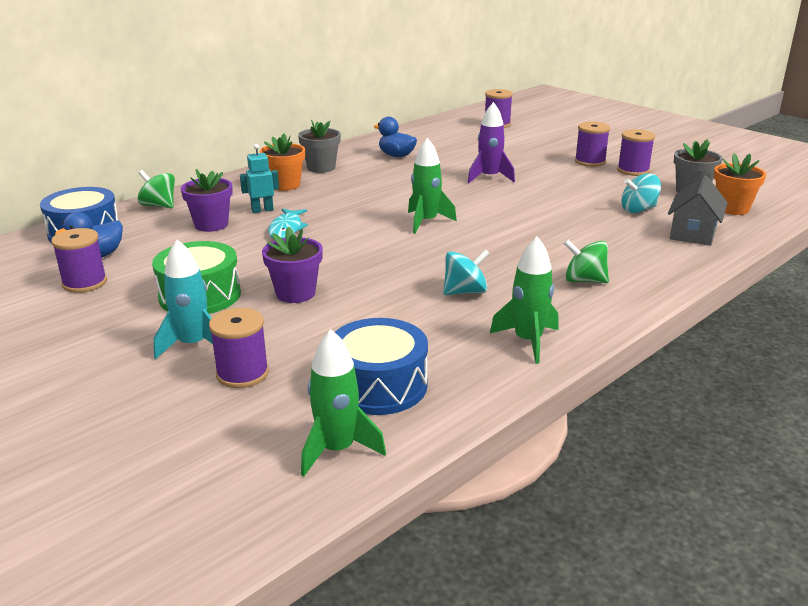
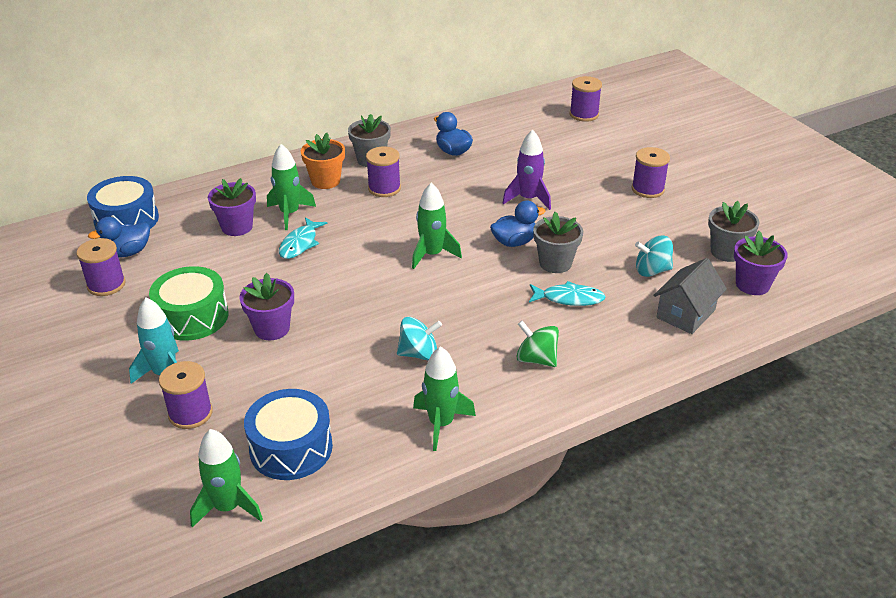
camera: 15 degrees right, 10 degrees up
(159, 206) = (201, 193): green spinning top -> none
(262, 210) = (289, 214): turquoise robot -> green rocket
(498, 205) = (514, 242): none -> blue duck
(547, 215) = (555, 263): none -> grey flower pot
(580, 236) = (569, 298): none -> turquoise fish
(633, 170) = (685, 210): purple spool -> purple spool (384, 188)
(732, 208) = (752, 284): orange flower pot -> purple flower pot

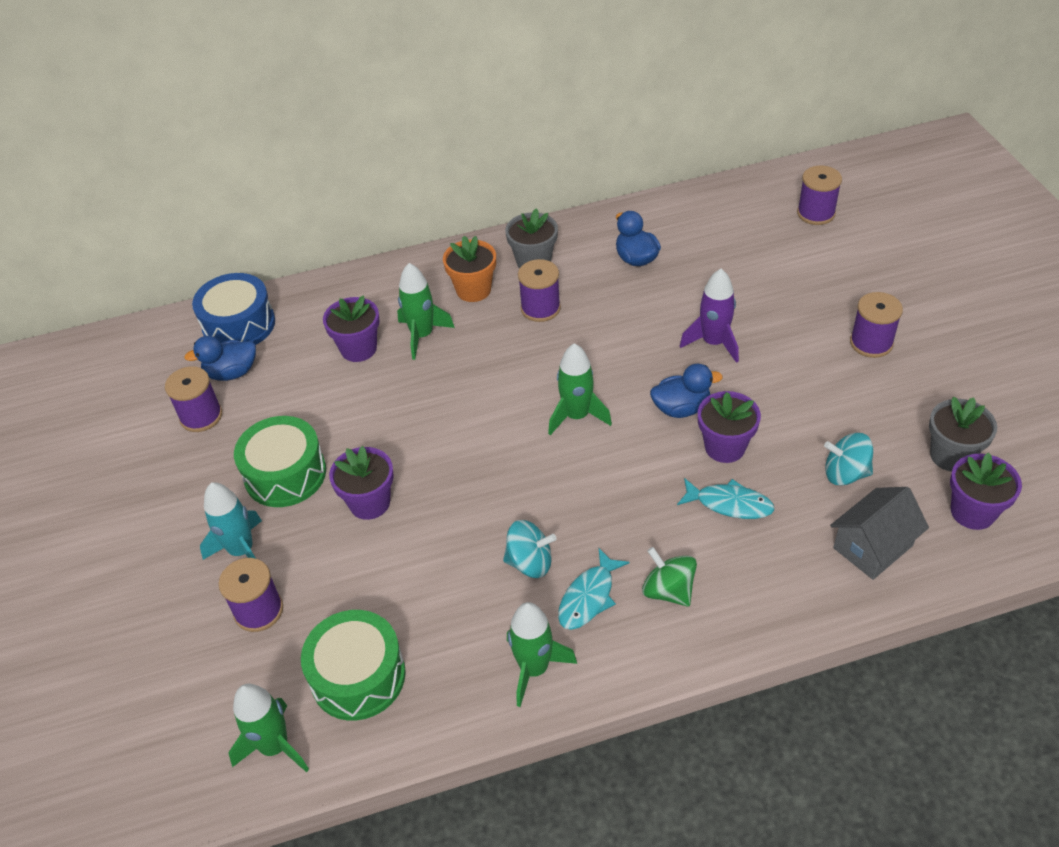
camera: 15 degrees right, 10 degrees up
(291, 448) = (358, 676): blue drum -> green drum
(300, 244) = (425, 382): turquoise fish -> turquoise fish (589, 597)
(555, 263) = (725, 447): grey flower pot -> purple flower pot

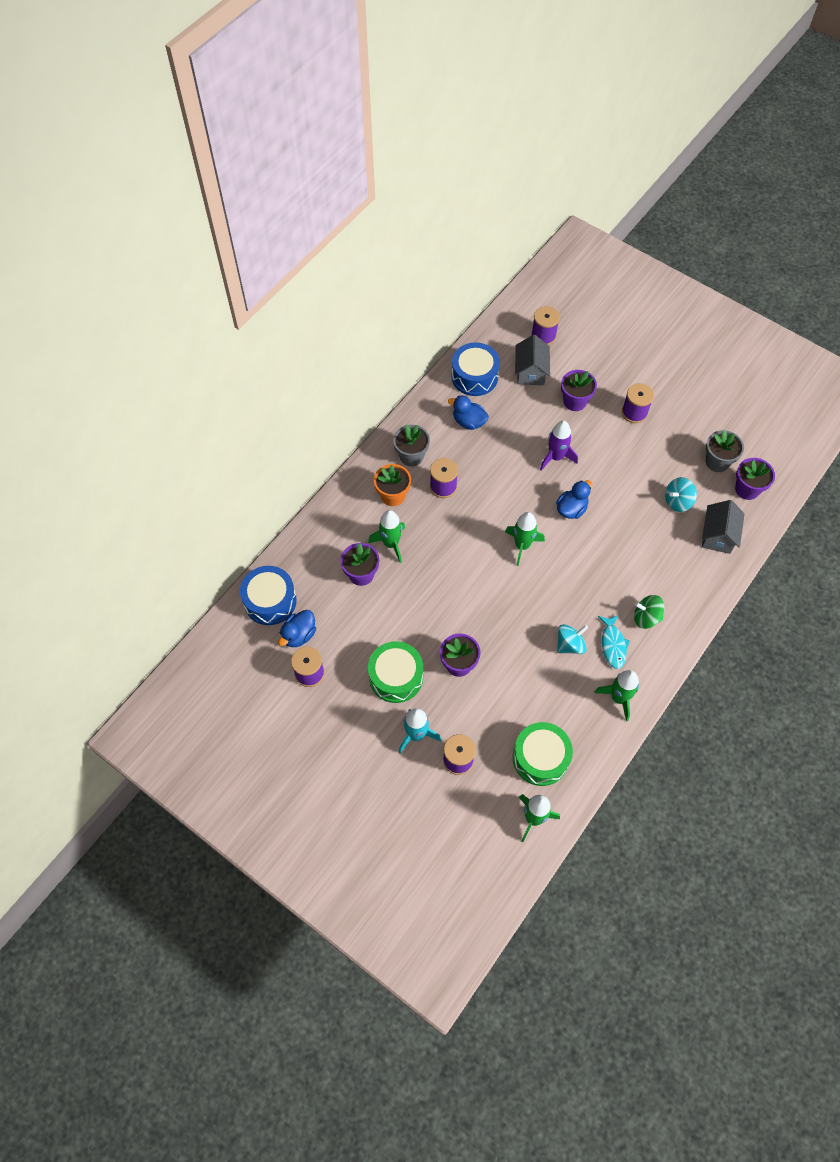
camera: 40 degrees left, 15 degrees up
(687, 218) = (474, 376): none -> blue drum
(725, 447) = (611, 520): purple flower pot -> purple flower pot (575, 401)
(729, 504) = (638, 552): turquoise fish -> none
(764, 242) = (530, 372): none -> grey house

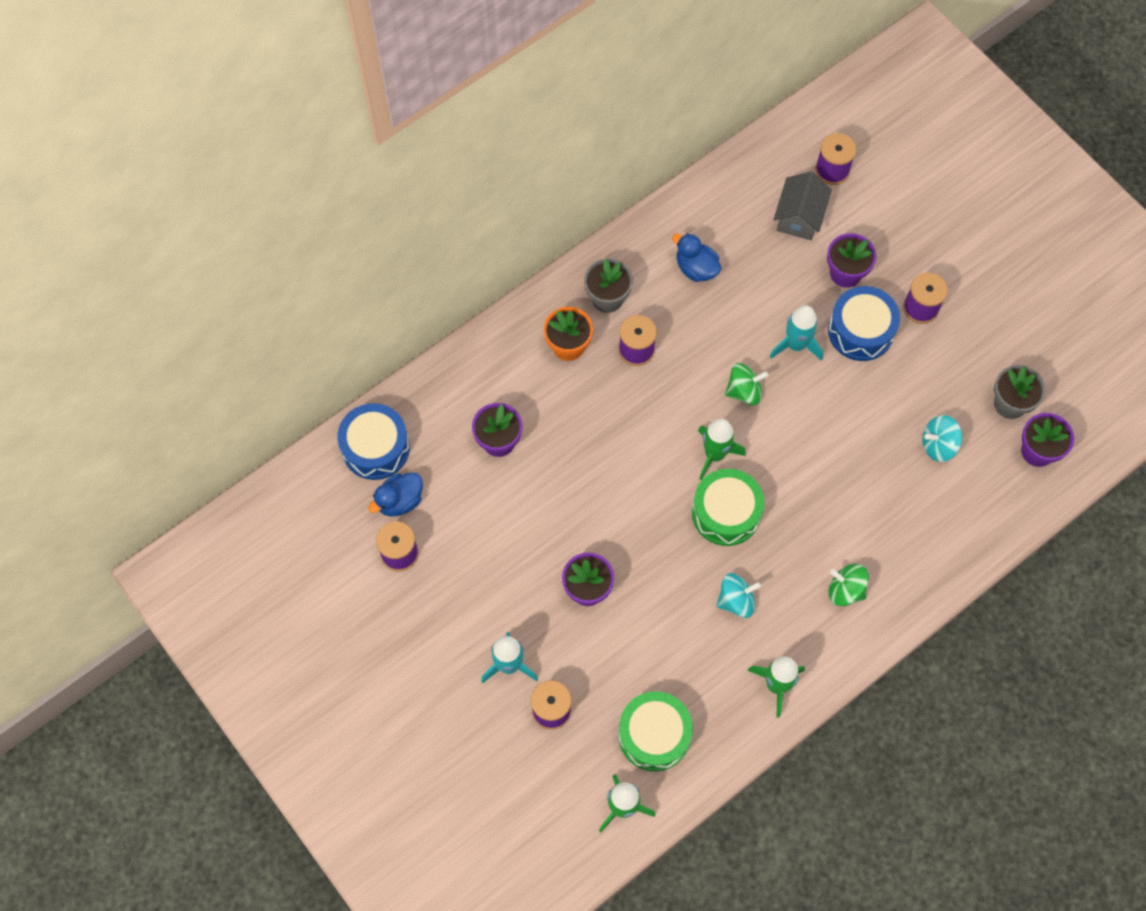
camera: 15 degrees right, 5 degrees up
(391, 544) = (547, 410): green rocket -> none
(396, 677) = (504, 585): green drum -> green drum (726, 513)
(474, 376) = (722, 206): blue drum -> blue drum (860, 331)
(529, 497) = (744, 391): none -> green spinning top
(556, 457) = (796, 345): purple rocket -> turquoise rocket
(571, 509) = (794, 421): blue duck -> none
(613, 645) = (791, 615): turquoise fish -> none
(718, 535) = (976, 505): grey house -> none

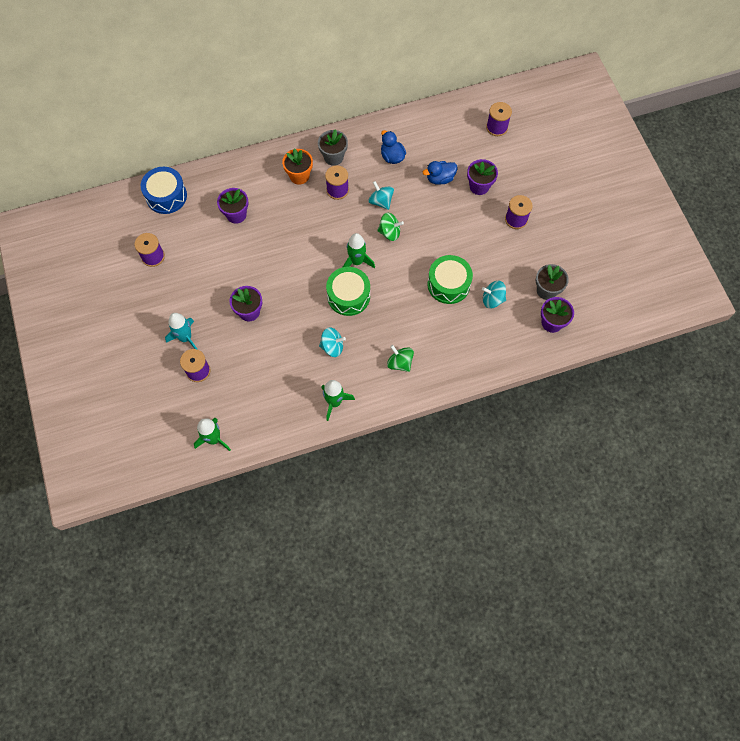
camera: 20 degrees right, 0 degrees up
(400, 501) = (166, 228): blue duck -> blue duck (440, 178)
(654, 735) = (250, 405): green drum -> green drum (448, 284)
(710, 346) = (381, 201): none -> turquoise spinning top
(796, 345) = (432, 217): turquoise rocket -> none
(799, 217) = (465, 147): grey house -> none
(860, 331) = (474, 221): blue drum -> none

